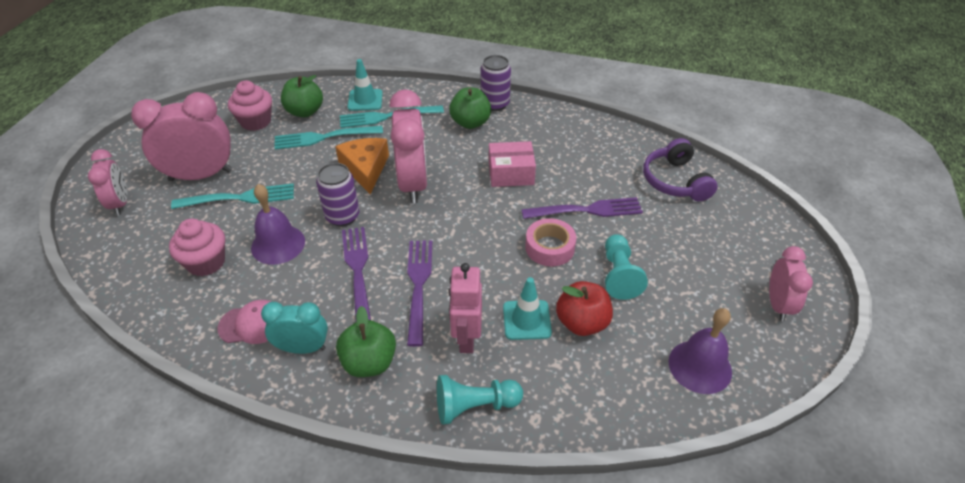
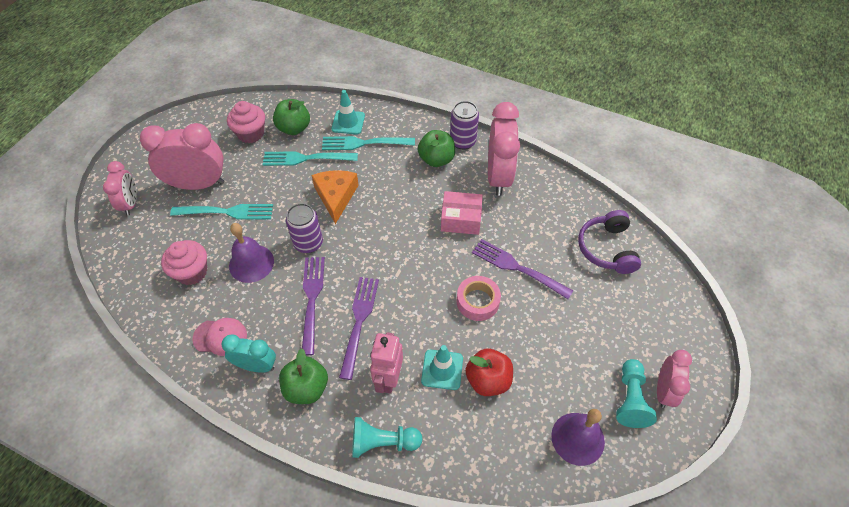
camera: 10 degrees right, 10 degrees up
(413, 184) = (373, 218): pink clock -> pink clock (498, 177)
(586, 210) = (518, 268): purple fork -> purple fork turned 150 degrees counterclockwise
(619, 275) = (531, 338): turquoise pawn -> turquoise pawn (630, 399)

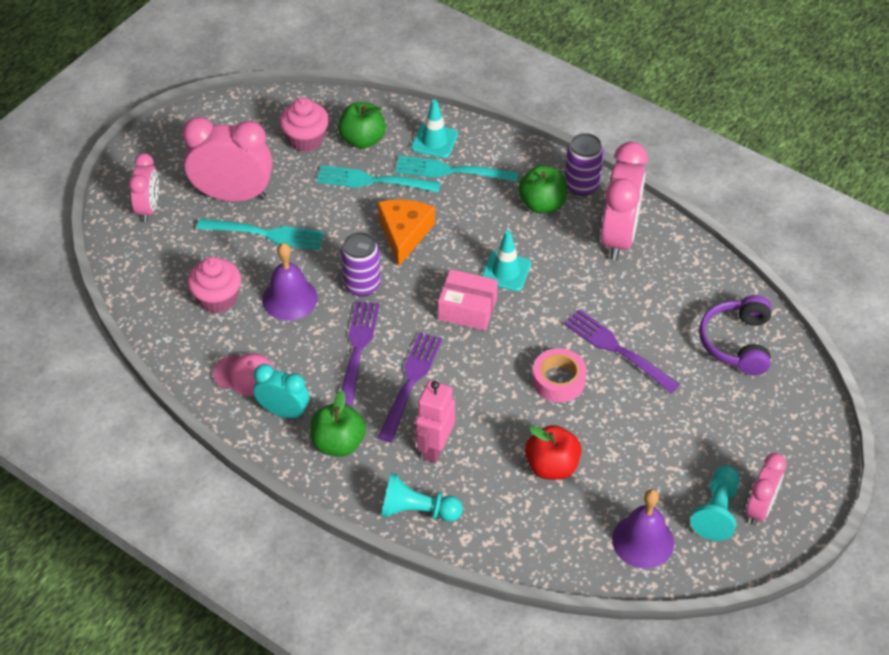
camera: 10 degrees right, 5 degrees down
(442, 369) = (500, 447): turquoise traffic cone -> turquoise traffic cone (506, 271)
(461, 219) = (558, 282): pink box -> pink box (467, 309)

